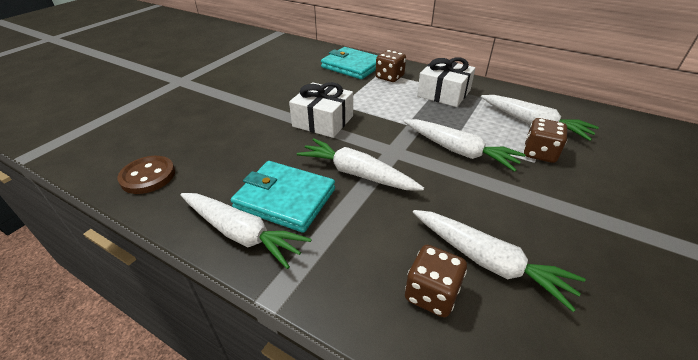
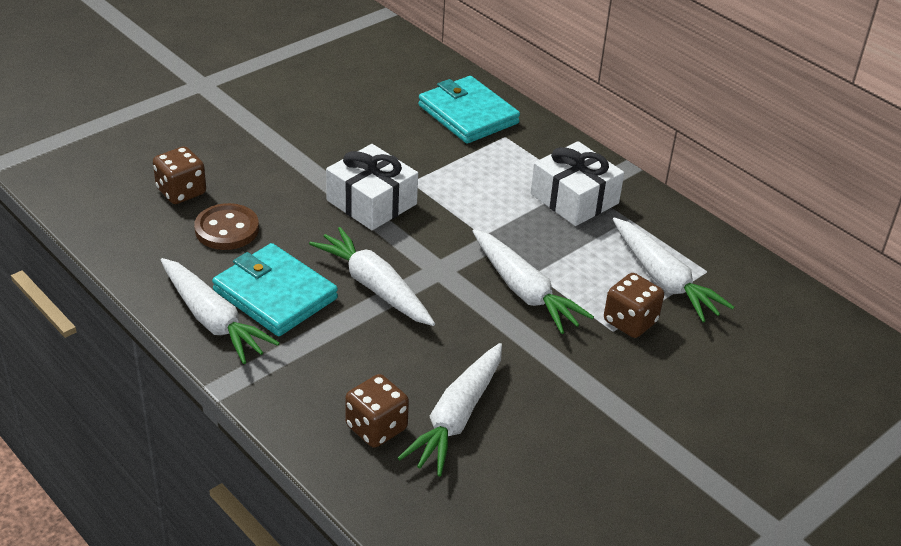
camera: 15 degrees right, 0 degrees up
(148, 176) = (129, 226): brown button -> brown button (227, 229)
(389, 77) = (513, 149): brown dice -> brown dice (181, 192)
(488, 261) = (456, 418): white carrot -> white carrot turned 60 degrees clockwise

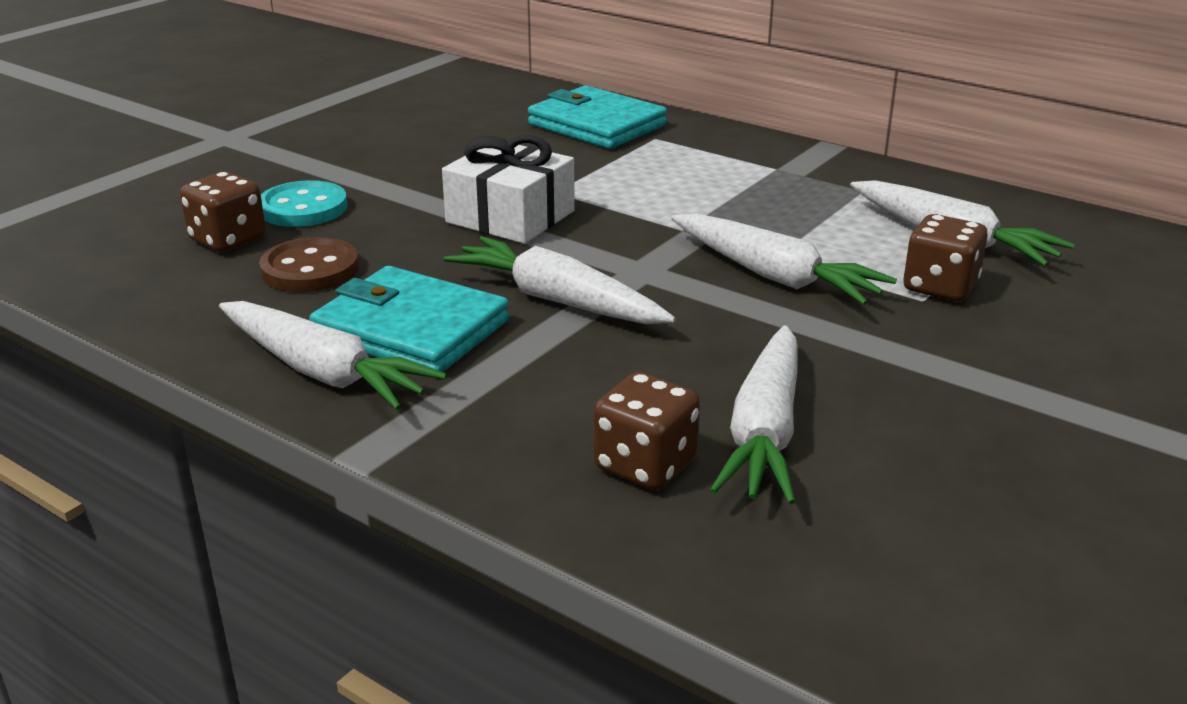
camera: 10 degrees left, 10 degrees down
(236, 169) = (303, 208): none -> turquoise button
(574, 198) = (780, 181): white gift -> none

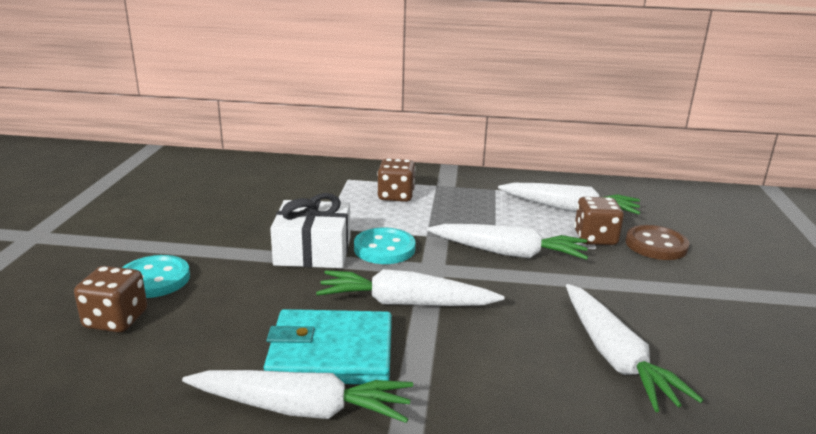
camera: 30 degrees left, 5 degrees down
(310, 269) = (208, 327): brown button -> brown button (656, 245)
(597, 125) = (303, 177): turquoise wallet -> none
(604, 233) = (384, 248): none -> turquoise button
(645, 465) = (580, 404): brown dice -> brown dice (396, 196)

